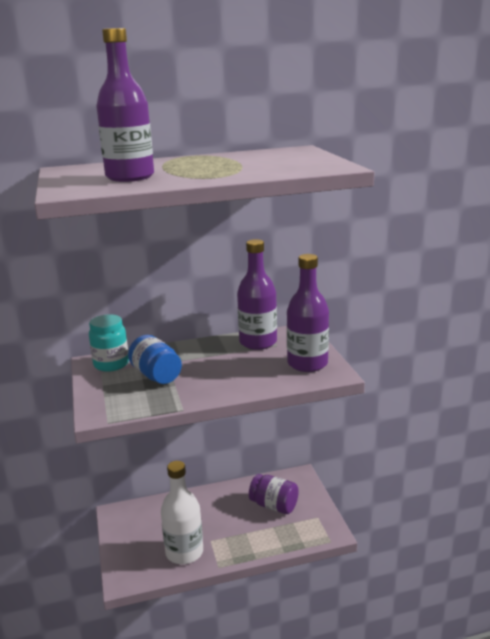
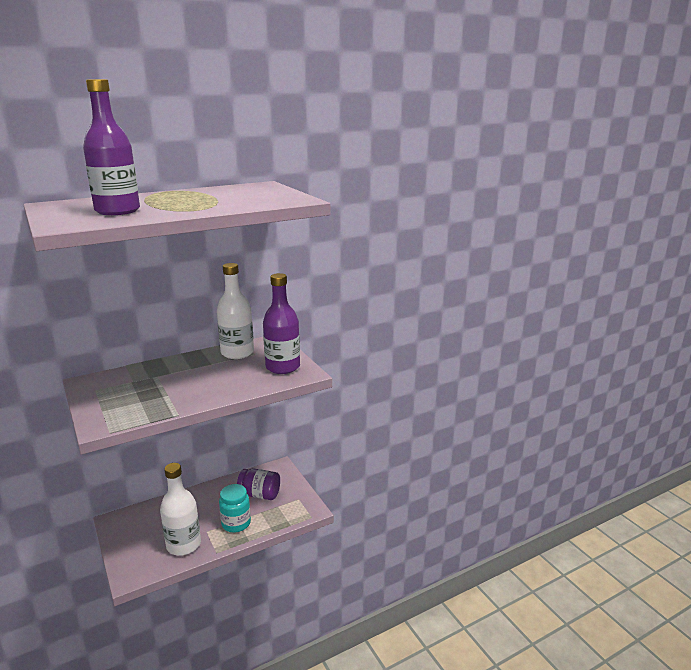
camera: 15 degrees left, 0 degrees up
(111, 364) = (104, 382): turquoise jar -> turquoise jar (236, 523)
(156, 375) = (149, 388): blue jar -> none
(258, 342) = (237, 353): purple bottle -> white bottle

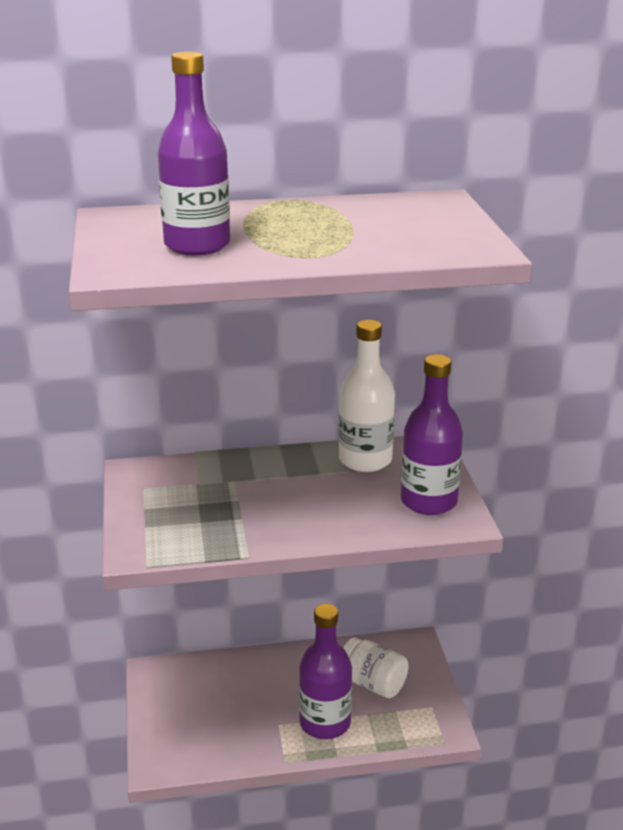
camera: 20 degrees right, 5 degrees up
(183, 544) = (241, 736): white bottle -> none
(236, 523) = (325, 723): turquoise jar -> purple bottle
(259, 494) = (372, 683): purple jar -> white jar

